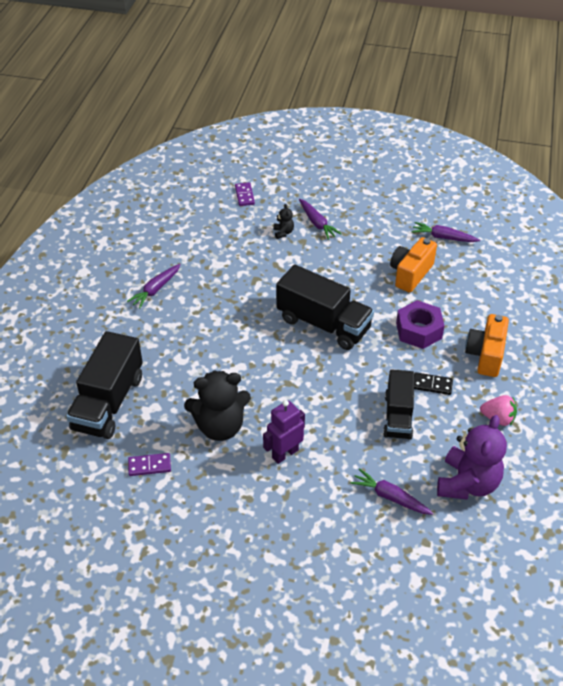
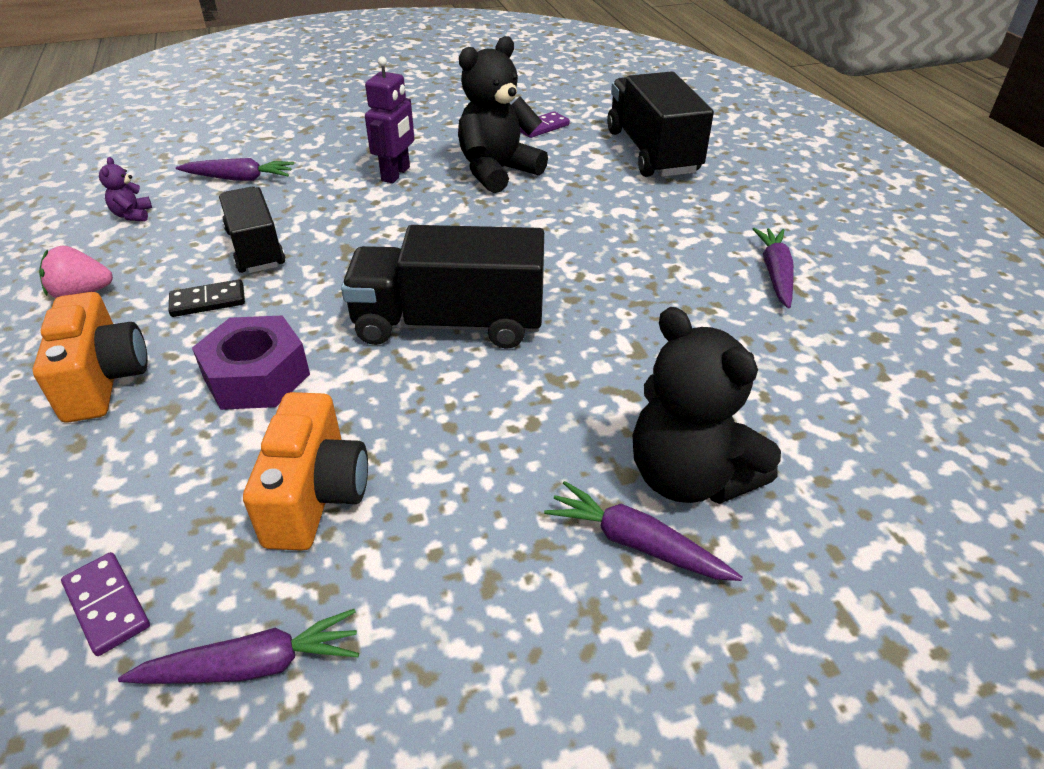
camera: 150 degrees right, 5 degrees down
(244, 195) = (893, 546): purple domino -> purple domino (107, 605)
(283, 232) = (689, 477): black teddy bear -> black teddy bear, size x2.32
(467, 483) = (132, 215): purple teddy bear -> purple teddy bear, size x0.43

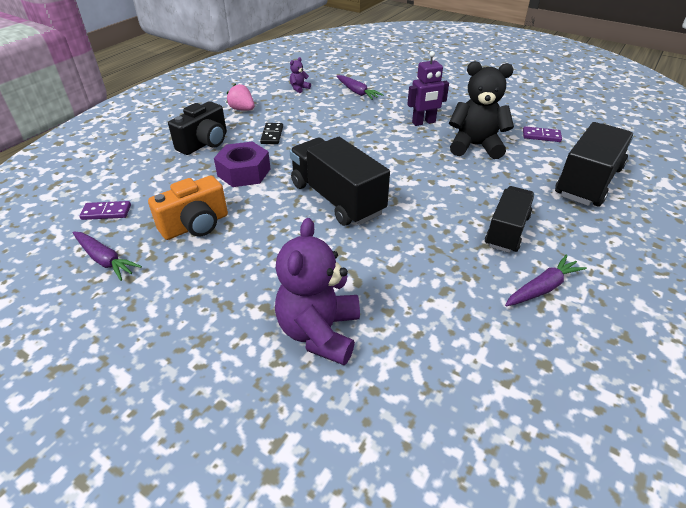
camera: 50 degrees right, 0 degrees up
(104, 380) = (204, 143): orange camera -> black camera
(107, 605) = (106, 212): purple domino -> purple domino turned 75 degrees clockwise
(208, 301) = (272, 135): black domino -> black domino turned 60 degrees clockwise
(256, 248) = (318, 124): black truck -> black truck (507, 231)
(637, 543) = (256, 334): purple carrot -> none
(689, 477) = (319, 332): black teddy bear -> purple teddy bear

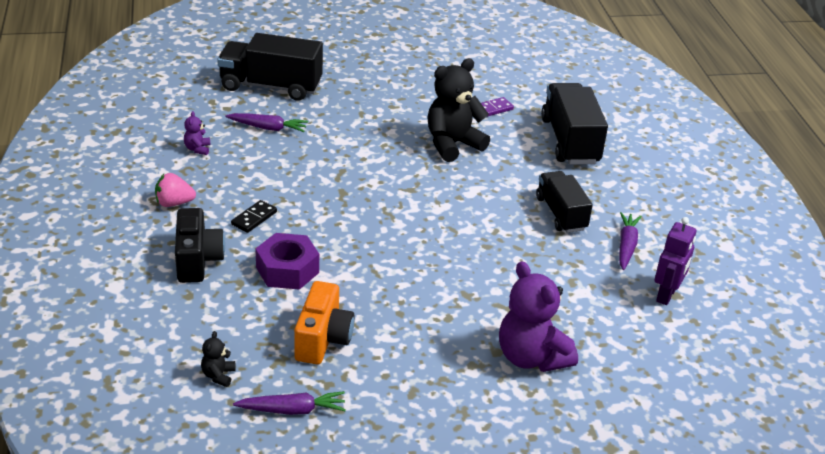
camera: 45 degrees left, 5 degrees down
(106, 212) = (218, 375): purple domino -> black teddy bear
(272, 135) = (254, 218): black domino -> black domino turned 75 degrees clockwise
(337, 199) = (406, 252): black truck -> black truck (271, 86)
(424, 122) = (379, 138): purple robot -> purple robot (666, 295)

